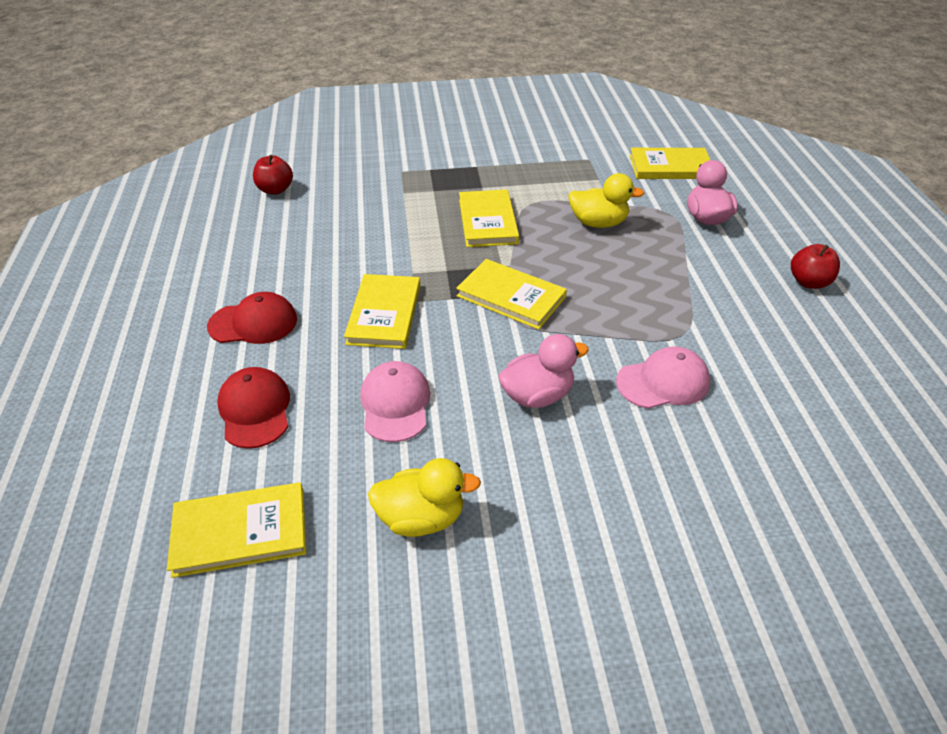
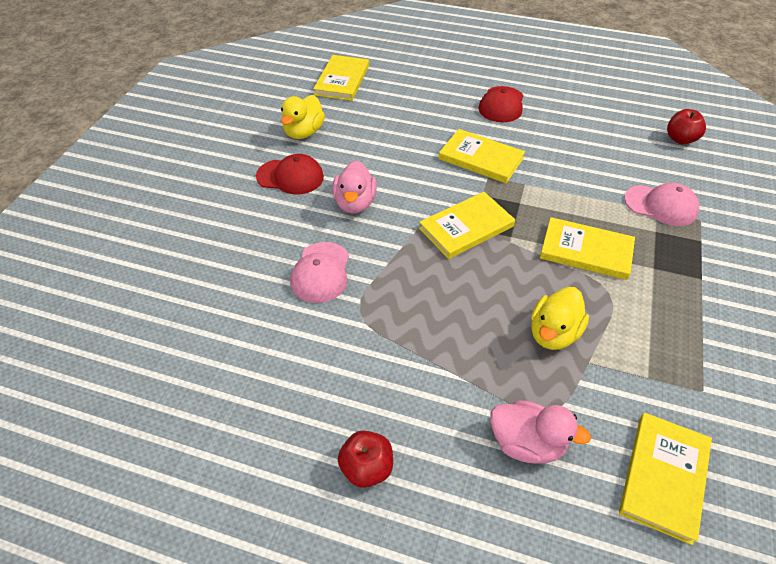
camera: 115 degrees right, 5 degrees up
(255, 410) = (421, 95): red cap -> red cap (290, 177)
(395, 404) = (390, 143): pink cap -> pink cap (661, 205)

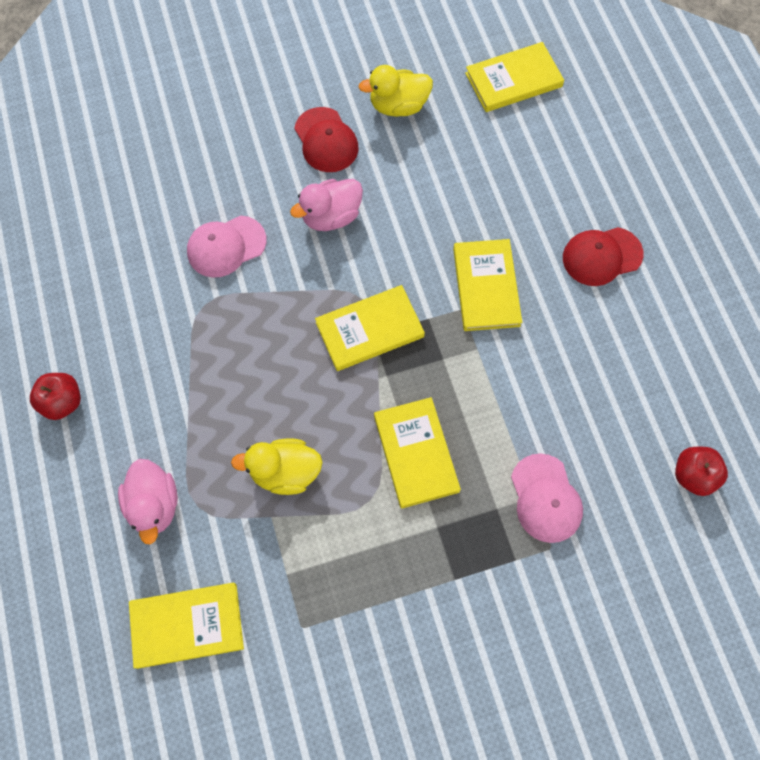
camera: 55 degrees right, 20 degrees up
(466, 227) = (370, 330): yellow book -> yellow book turned 45 degrees counterclockwise

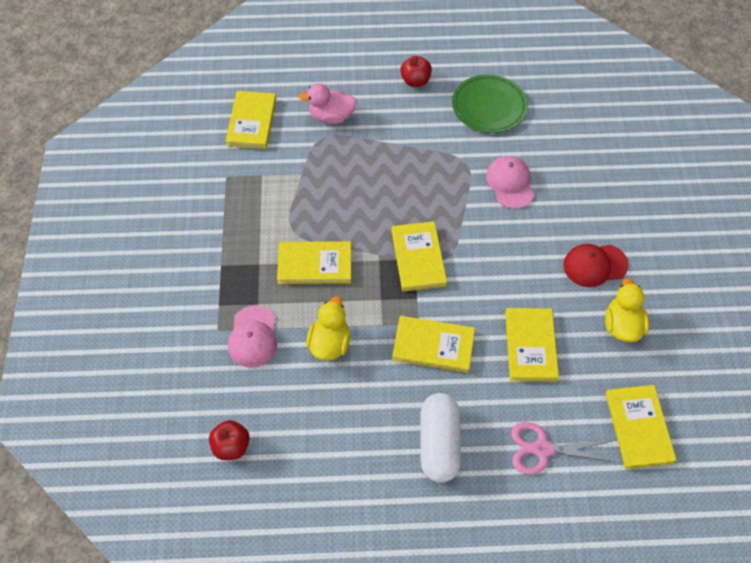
camera: 105 degrees right, 10 degrees down
(96, 295) = (489, 106): none -> green plate
(285, 472) = (328, 187): yellow duck -> yellow duck (330, 343)
(331, 216) = (521, 254): pink duck -> none
(452, 188) = (530, 346): none -> yellow book
(545, 498) = (253, 337): pink cap -> pink cap turned 90 degrees counterclockwise
(569, 159) = (542, 449): none -> pink scissors
(601, 256) = (439, 443): red cap -> white capsule

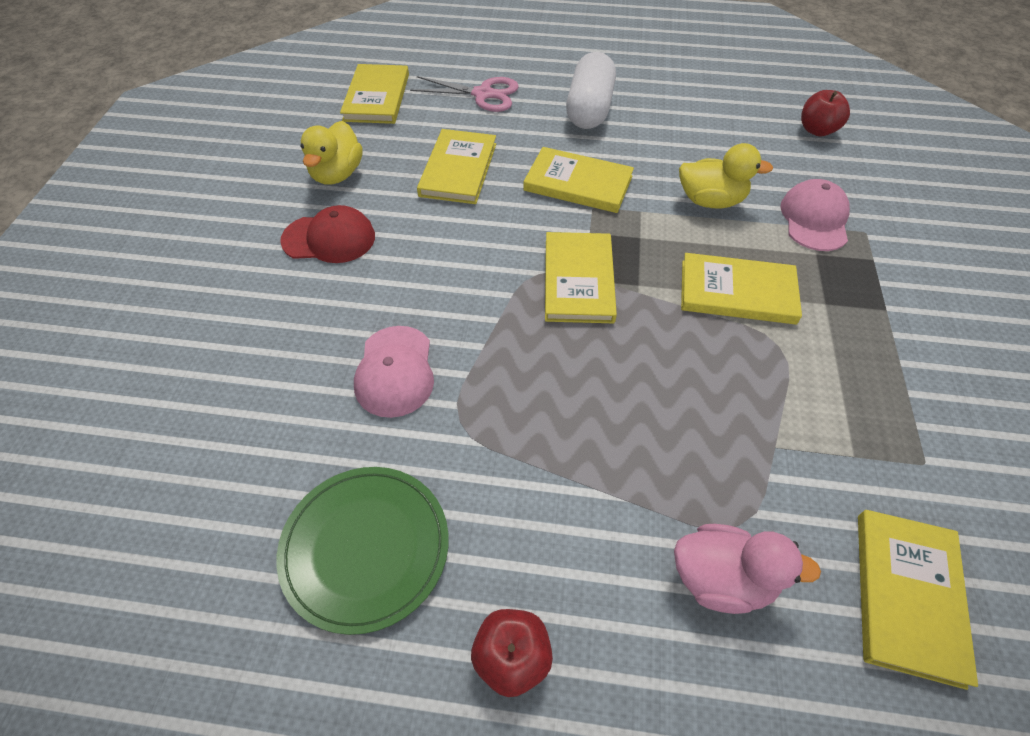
camera: 170 degrees left, 5 degrees down
(330, 343) = (710, 201): yellow duck -> yellow duck turned 105 degrees counterclockwise

